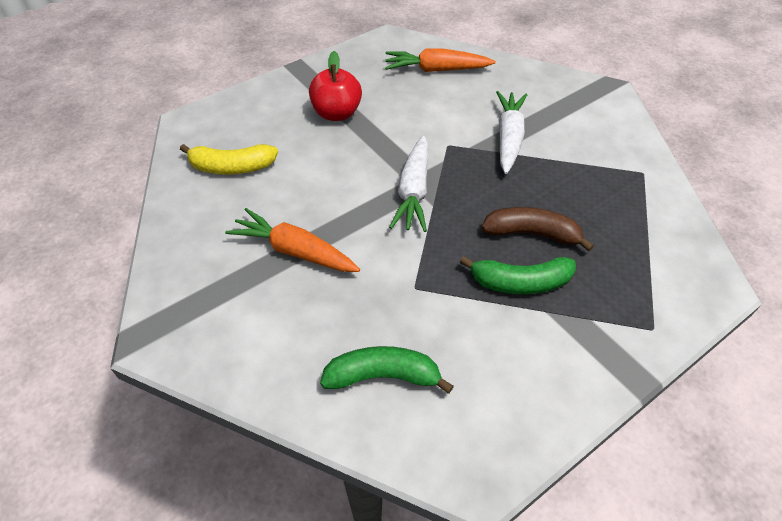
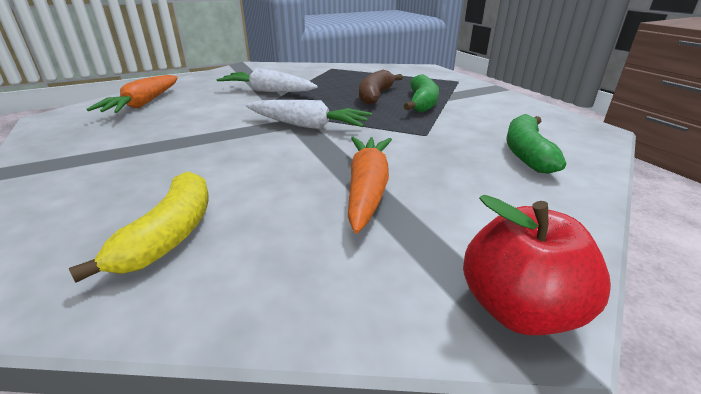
camera: 80 degrees left, 20 degrees down
(294, 251) = (367, 188): orange carrot -> orange carrot turned 150 degrees clockwise
(337, 113) = (145, 152): red apple -> red apple (518, 309)

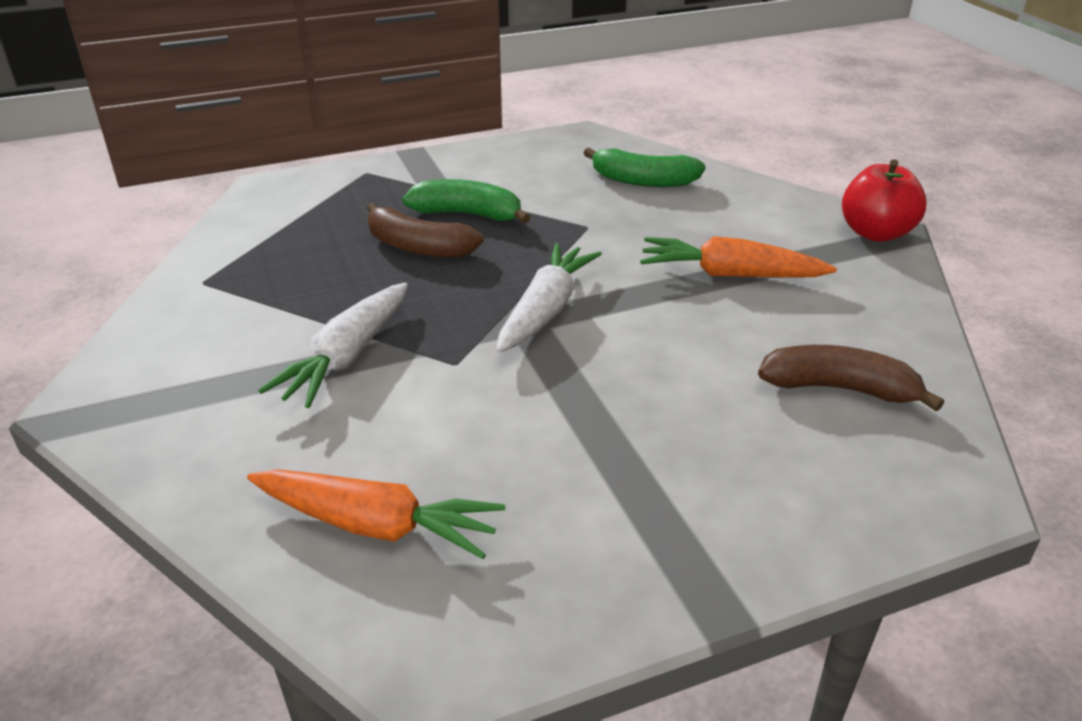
camera: 85 degrees left, 5 degrees up
(170, 235) = (840, 389): yellow banana -> brown banana

